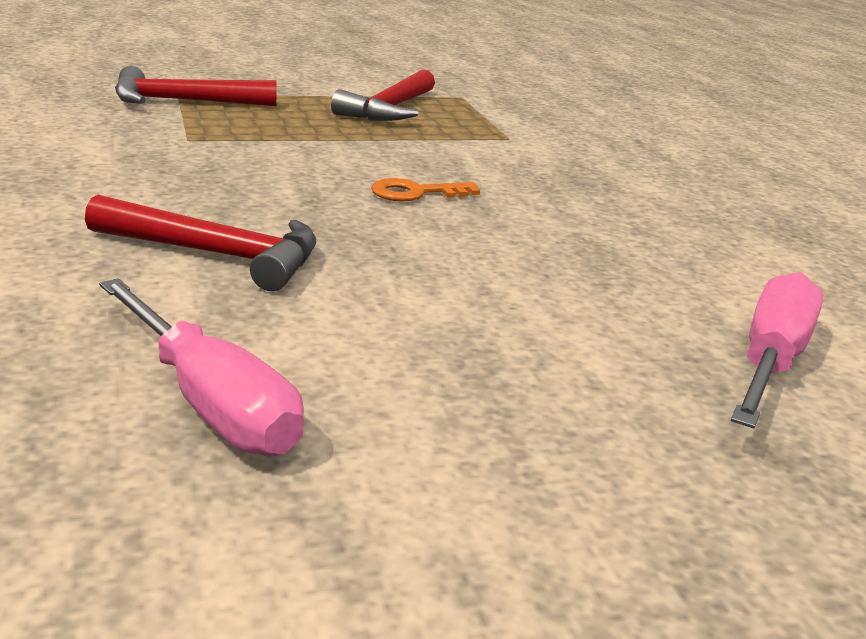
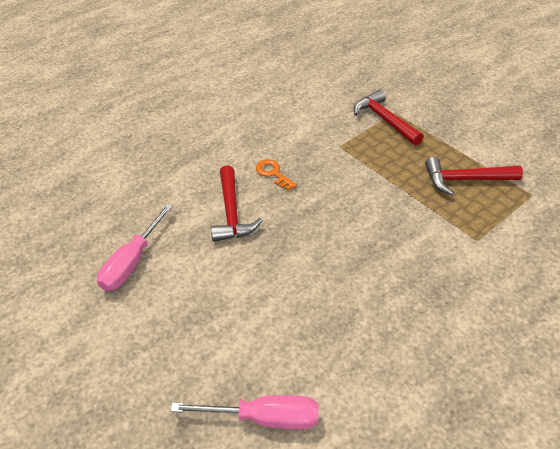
camera: 70 degrees right, 20 degrees up
(416, 193) = (349, 237): orange key -> orange key (273, 173)

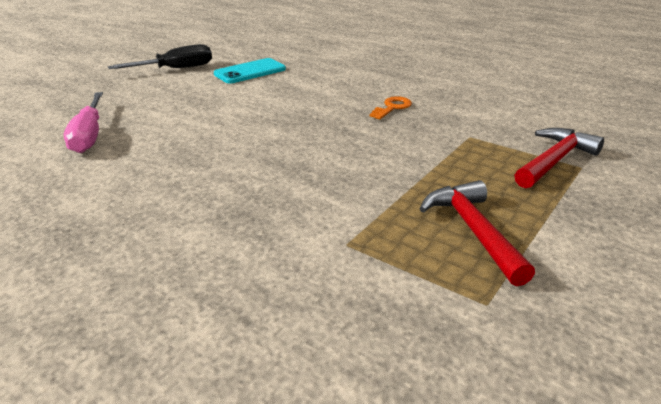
camera: 75 degrees right, 15 degrees down
(82, 335) = (176, 69): none -> black screwdriver
(132, 262) = (250, 72): pink screwdriver -> turquoise phone
(231, 212) = (324, 97): red hammer -> none

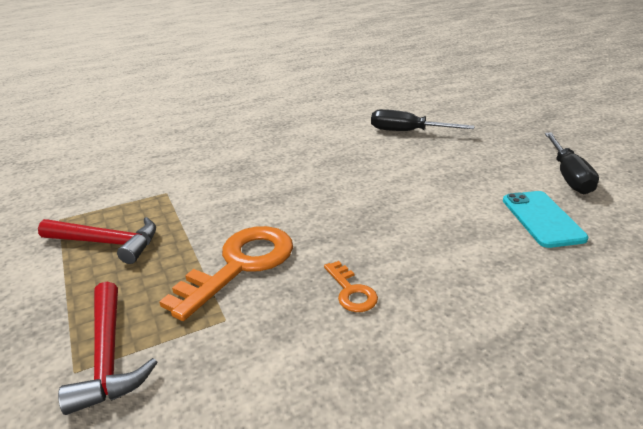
camera: 120 degrees right, 0 degrees up
(89, 136) = (407, 132): pink screwdriver -> black screwdriver
(414, 149) = (240, 265): none -> orange key

